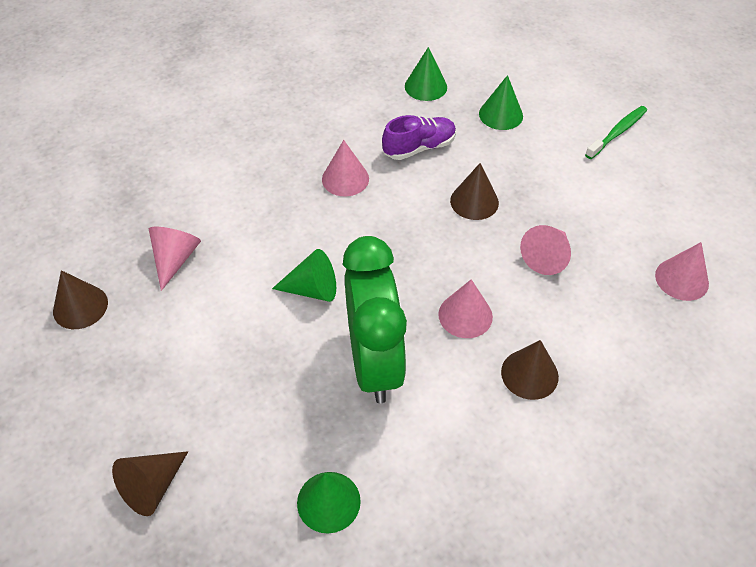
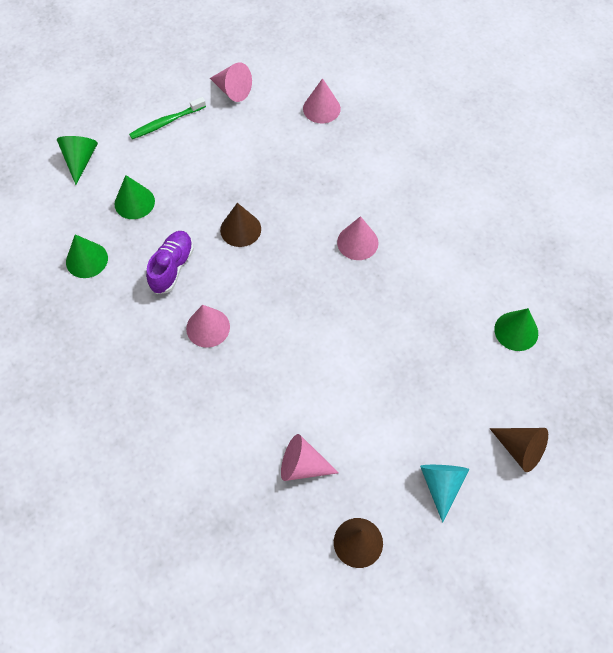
camera: 90 degrees left, 10 degrees up
(125, 391) = (441, 485): none -> turquoise cone
(312, 289) = (335, 349): green cone -> green cone (80, 160)
(374, 363) = (403, 303): green clock -> none
(419, 148) = (172, 267): purple shoe -> purple shoe turned 45 degrees clockwise
(529, 374) = (406, 206): brown cone -> none
(547, 257) = (300, 185): pink cone -> pink cone (232, 90)
(617, 132) = (166, 122): green toothbrush -> green toothbrush turned 75 degrees counterclockwise

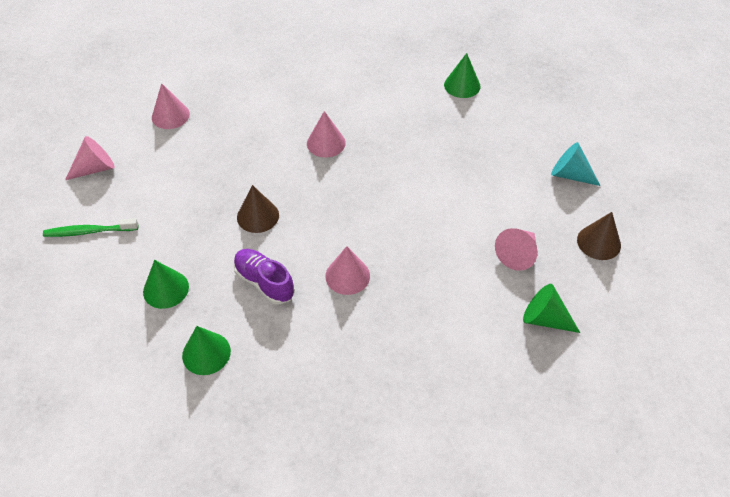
camera: 65 degrees left, 10 degrees down
(80, 160) = (74, 321): green cone -> green cone (545, 319)
(166, 122) = (89, 231): green toothbrush -> green toothbrush turned 90 degrees clockwise
(520, 449) = (559, 121): brown cone -> none

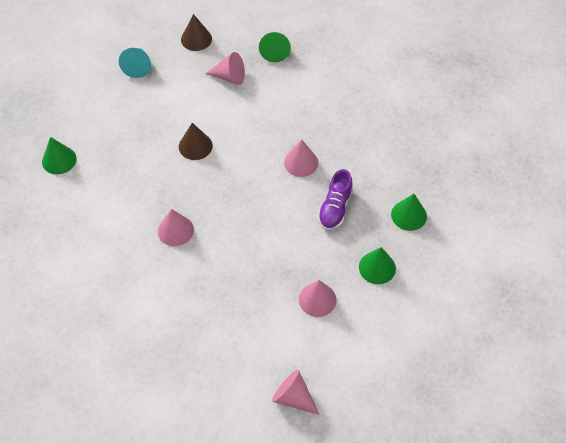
camera: 115 degrees left, 5 degrees up
(89, 231) = (359, 355): green toothbrush -> none
(170, 115) = (198, 373): pink cone -> pink cone (317, 299)
(258, 216) = (278, 242): brown cone -> brown cone (195, 146)

